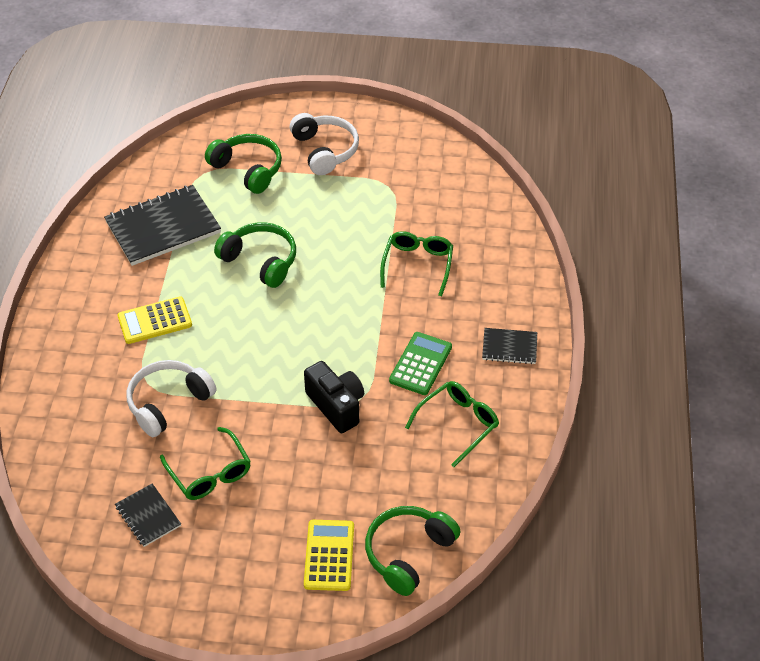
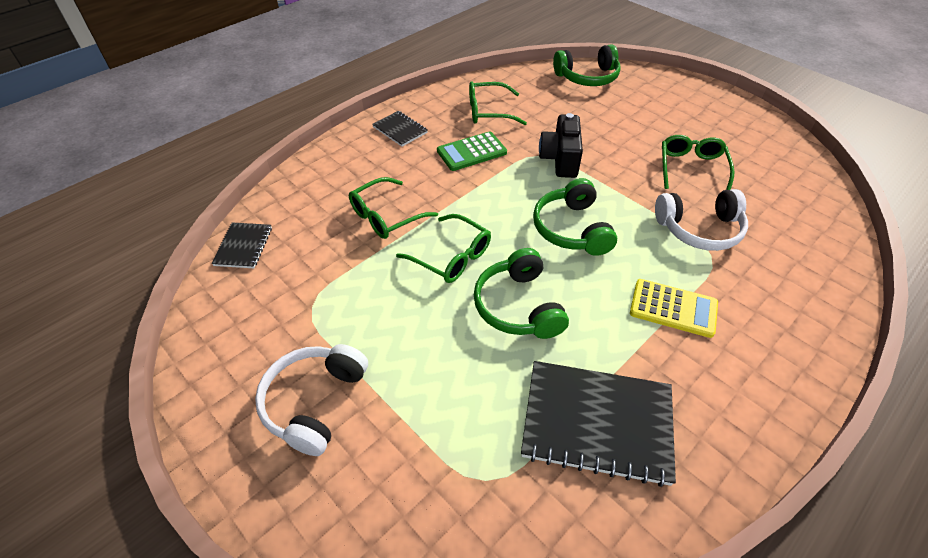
camera: 140 degrees left, 0 degrees up
(148, 516) = (756, 167): black notebook -> black notebook (243, 246)
(248, 169) = (426, 441): green headphones -> green headphones (571, 229)
(329, 555) = (637, 96): yellow calculator -> none
(337, 265) = (451, 257): none -> green glasses

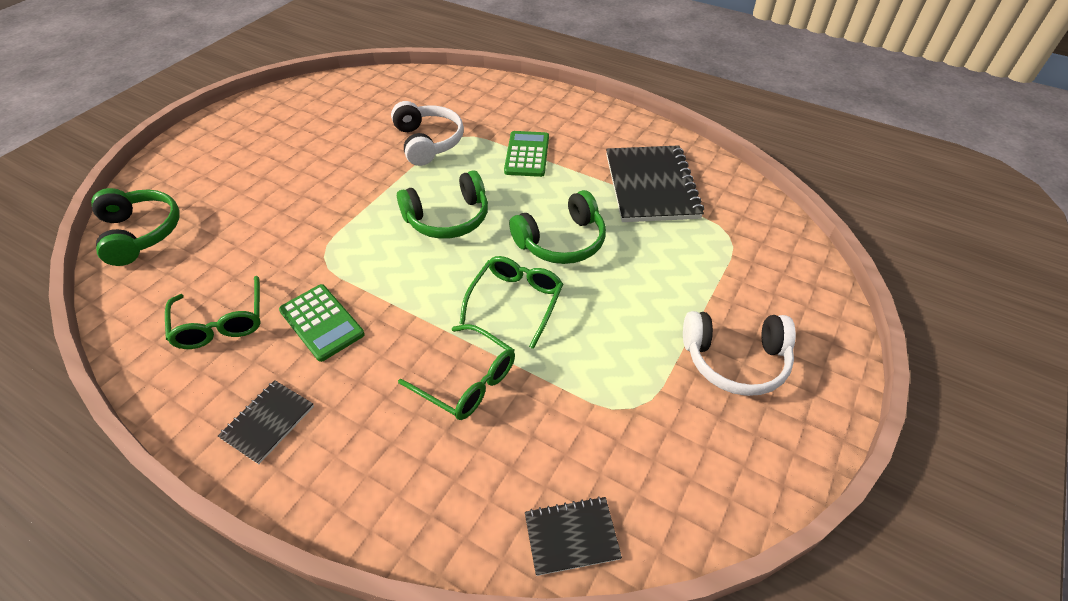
camera: 105 degrees left, 0 degrees up
(560, 159) = (331, 239): black camera -> none
(673, 308) = (527, 154): yellow calculator -> green calculator
(691, 168) = (338, 147): green glasses -> none

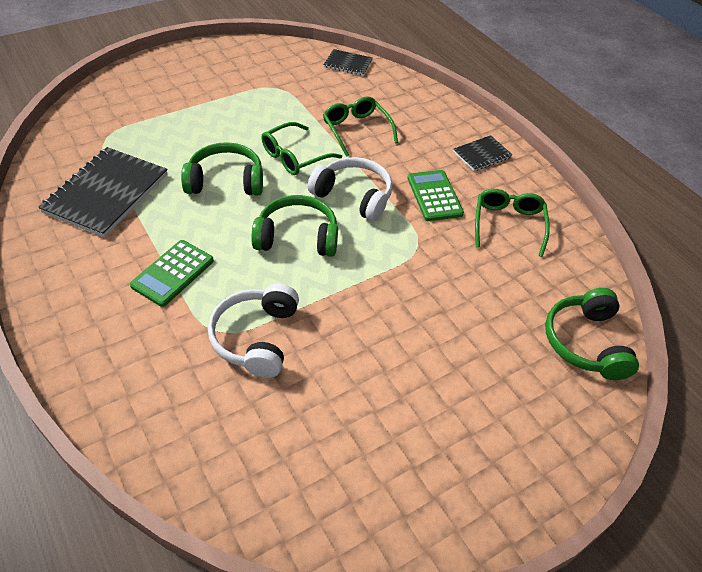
camera: 155 degrees left, 0 degrees up
(735, 360) = (200, 83): white headphones -> white headphones (354, 196)

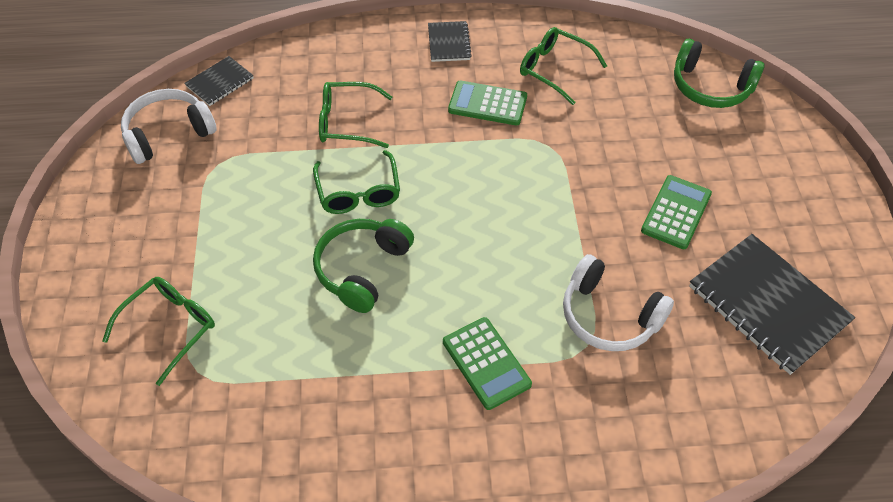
camera: 60 degrees left, 5 degrees up
(106, 193) = (313, 397): black notebook -> black notebook (768, 305)
(134, 115) = (169, 328): none -> green glasses
(297, 237) = (487, 235): green headphones -> none
(354, 196) = (452, 166): white headphones -> white headphones (168, 133)
(402, 356) = (676, 212): none -> green calculator

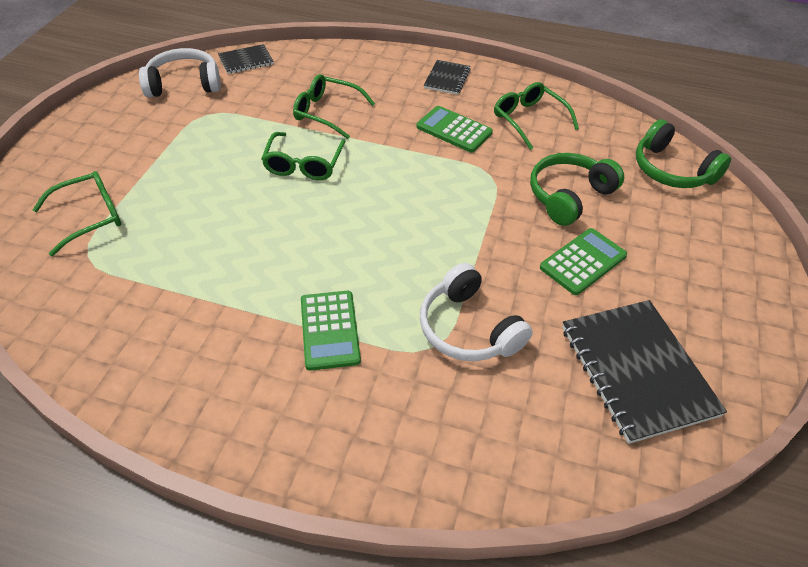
camera: 20 degrees right, 5 degrees down
(362, 269) = (269, 221): green headphones -> green headphones (569, 196)

